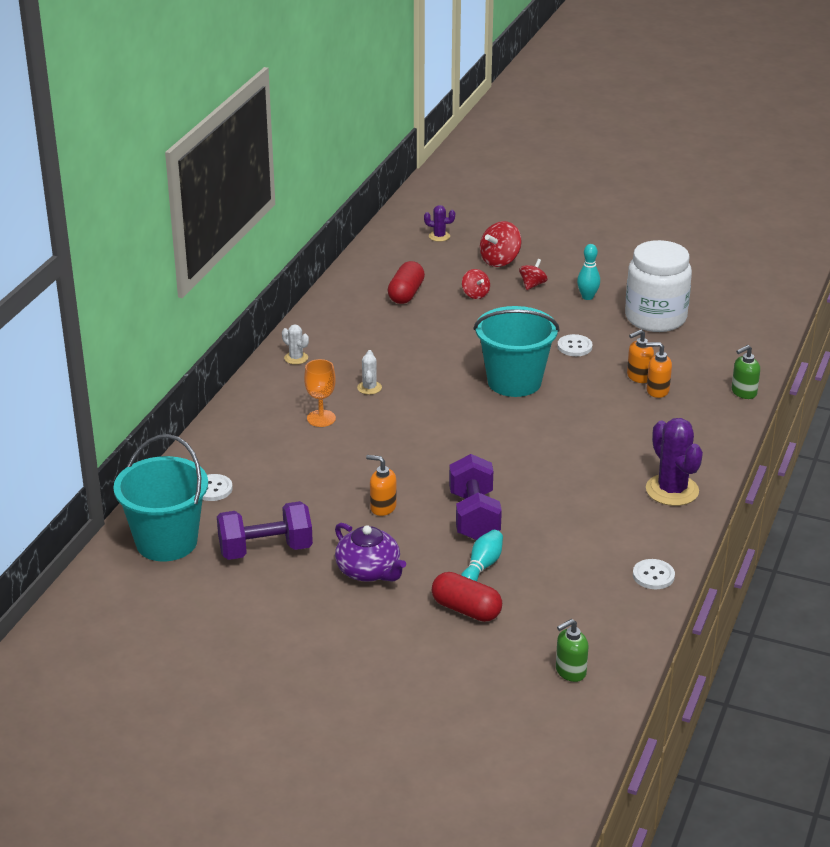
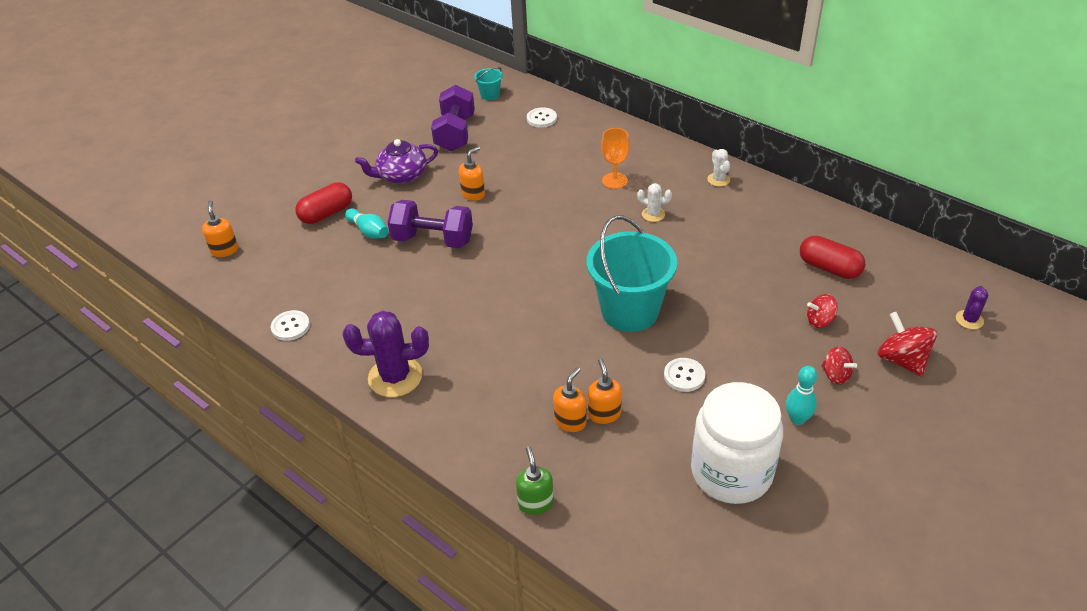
camera: 110 degrees right, 10 degrees up
(166, 542) = (490, 95): turquoise bucket -> turquoise bucket, size x0.43
(296, 358) = (718, 180): white cactus -> white cactus turned 75 degrees counterclockwise
(570, 671) = (224, 250): green soap dispenser -> orange soap dispenser

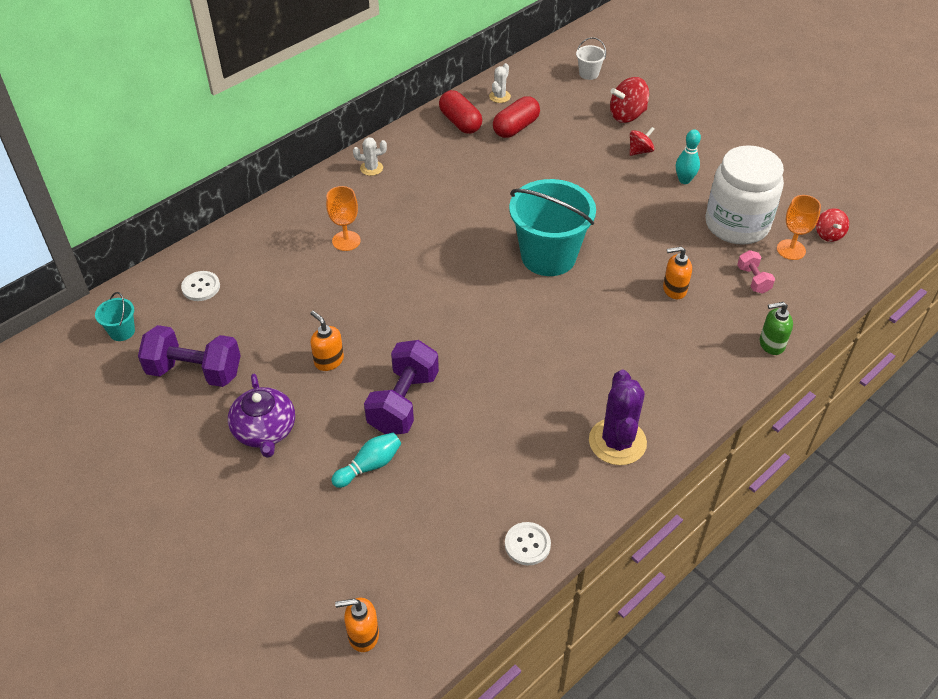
camera: 85 degrees left, 5 degrees up
(326, 213) = (318, 513): red capsule -> red capsule (460, 122)
(570, 421) = (682, 312): orange soap dispenser -> none
(637, 487) = (753, 280): none -> pink dumbbell
(653, 214) = (412, 221): white cactus -> white cactus (499, 96)
(684, 376) = (633, 234): white button -> none
(701, 529) = (791, 250): none -> orange goblet
(820, 321) = (579, 146): red spinning top -> red spinning top (828, 234)
(969, 320) = (589, 74): purple cactus -> white bucket

